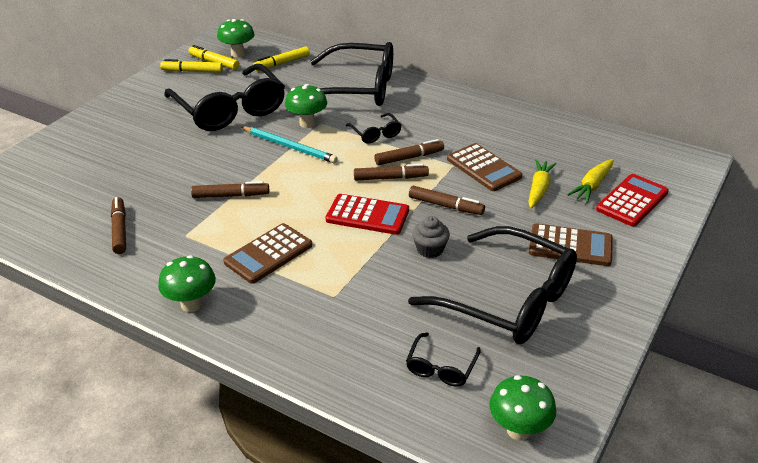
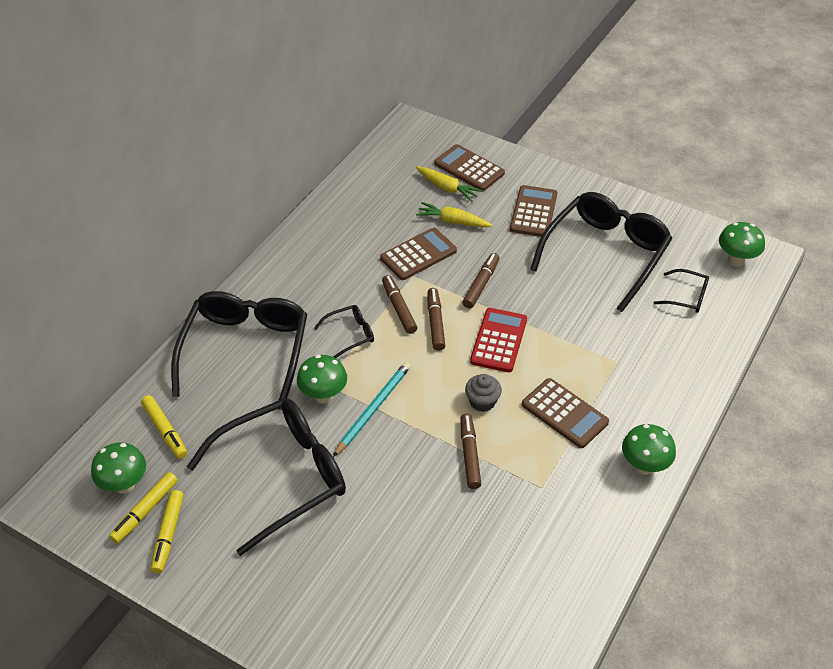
camera: 90 degrees left, 10 degrees up
(119, 230) = (538, 550): brown marker -> none
(430, 249) = (546, 298): grey cupcake -> grey cupcake (482, 401)
(632, 201) = (469, 168): red calculator -> brown calculator

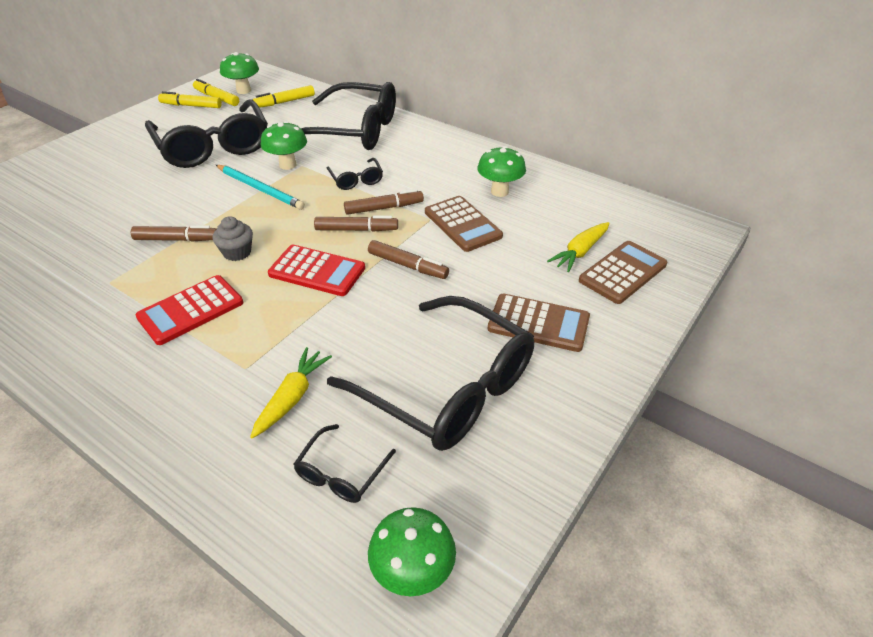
camera: 95 degrees right, 5 degrees down
(452, 221) = (518, 252): yellow carrot -> yellow carrot (292, 397)
(564, 413) = (191, 310): brown calculator -> red calculator
(644, 466) = (80, 366): green mushroom -> green mushroom (499, 191)

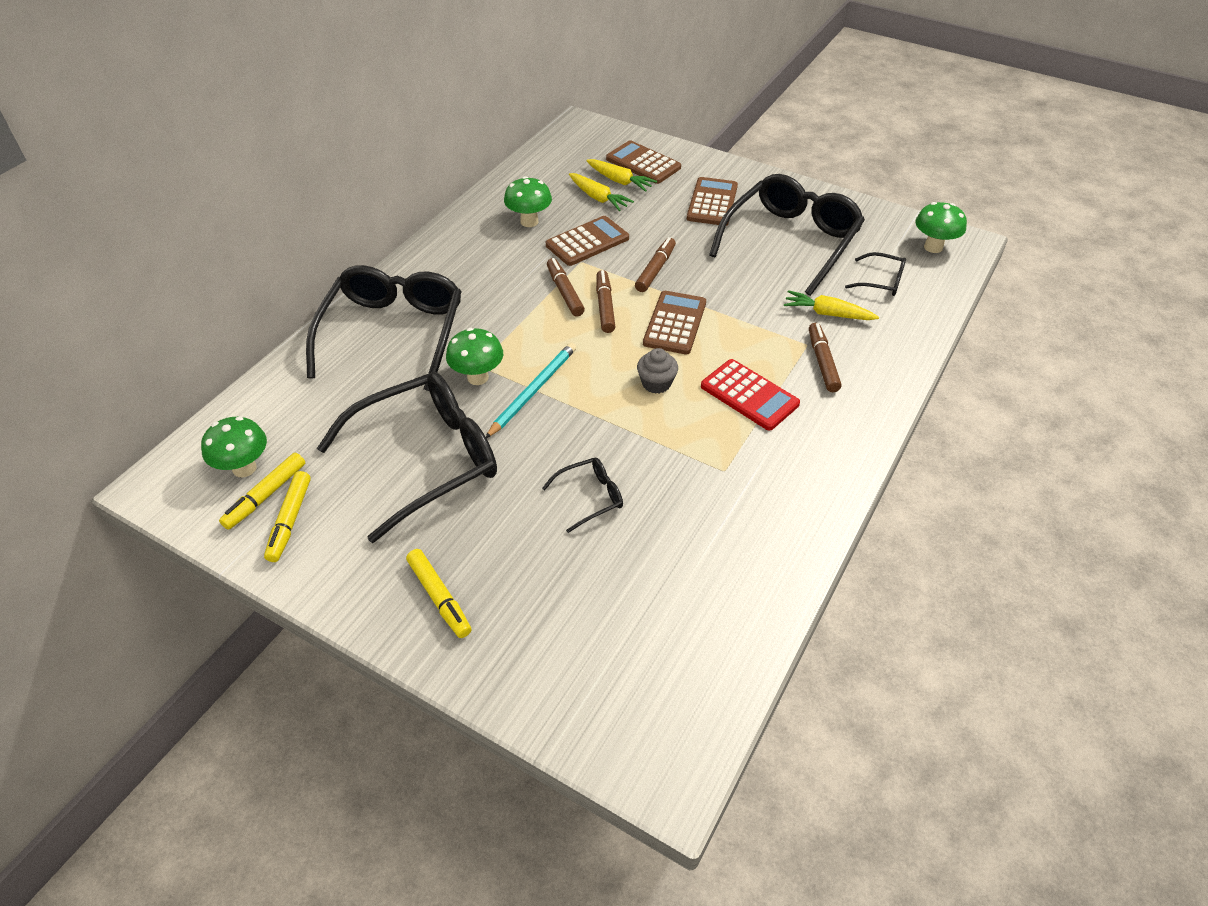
camera: 95 degrees left, 5 degrees up
(176, 239) = (641, 437): brown marker -> brown marker (822, 362)
(285, 102) = (296, 412): yellow marker -> yellow marker (439, 597)
(317, 271) = (674, 323): red calculator -> brown calculator
(356, 179) = (510, 317): black glasses -> black glasses (590, 497)
(544, 235) = (598, 198): none -> yellow carrot

